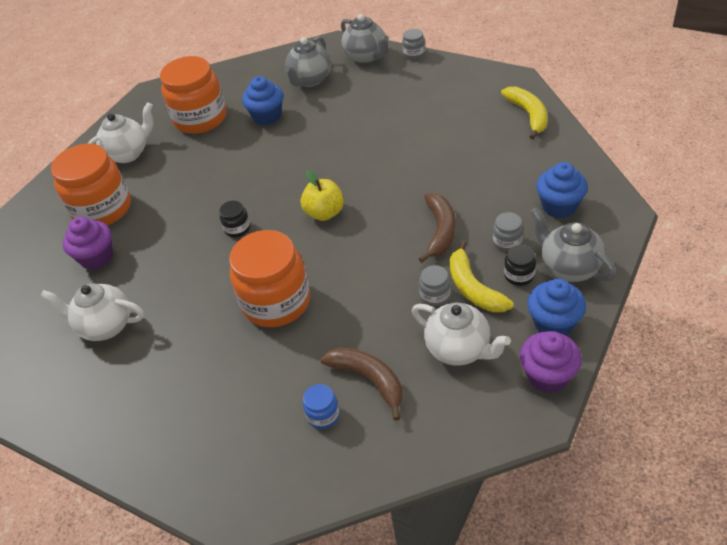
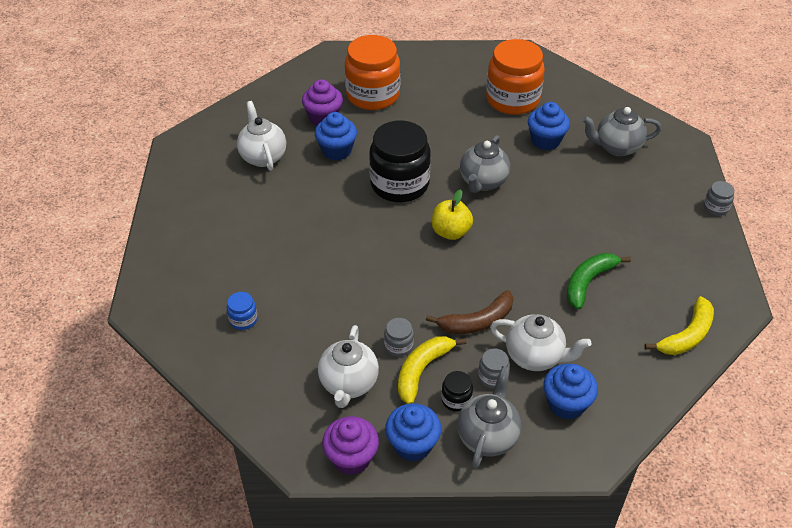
camera: 55 degrees right, 0 degrees up
(128, 153) = (442, 78): white teapot -> white teapot (535, 357)
(152, 261) = (337, 150): none -> blue cupcake
(237, 228) = (399, 184): black jar -> black jar, size x2.37
(276, 302) = (336, 243): orange jar -> none
(366, 56) = (682, 173): grey teapot -> grey teapot (483, 182)
(369, 379) = (289, 335): brown banana -> none
(441, 148) = (588, 282): none -> green banana

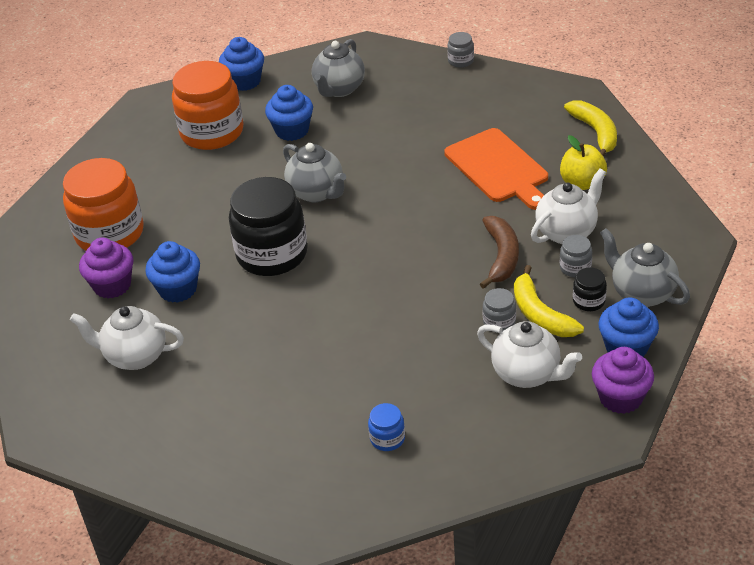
camera: 60 degrees left, 5 degrees down
(451, 232) = (370, 238): yellow apple -> yellow apple (582, 183)
(566, 404) = (631, 231): blue cupcake -> blue cupcake (245, 81)
(588, 282) = (498, 168): green banana -> orange cutting board

